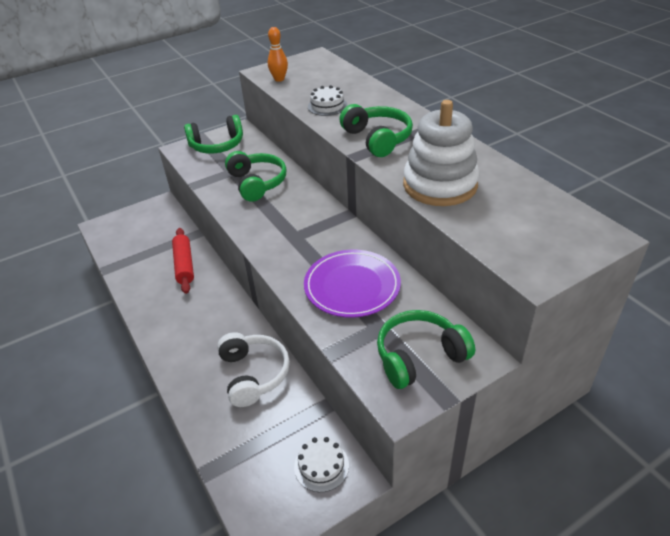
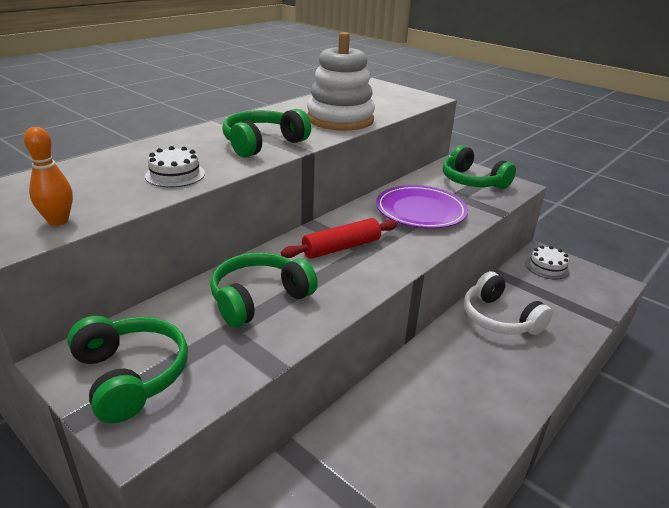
camera: 110 degrees left, 10 degrees down
(184, 265) = (370, 436): red rolling pin -> red rolling pin (341, 247)
(253, 374) = (499, 318): white headphones -> white headphones turned 90 degrees counterclockwise

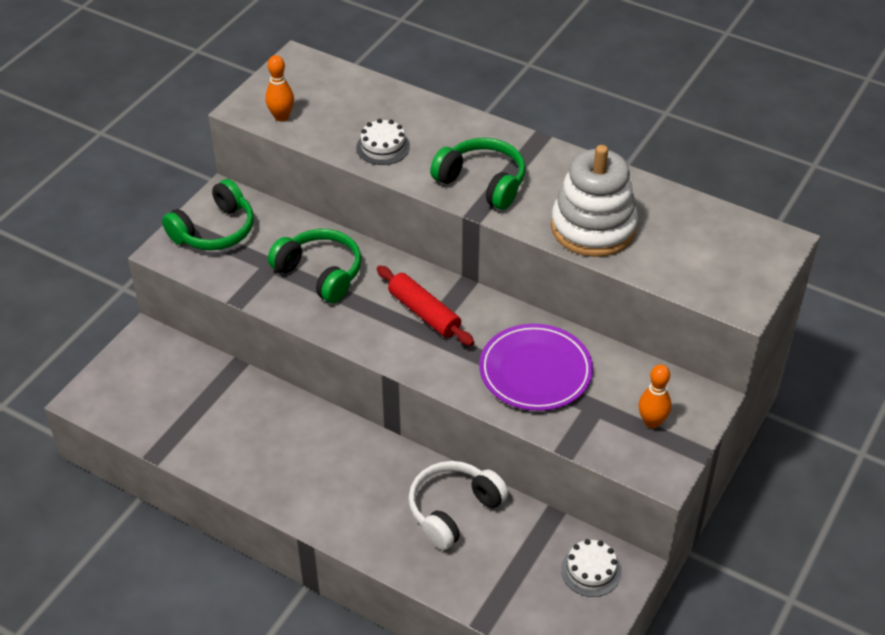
camera: 80 degrees right, 15 degrees up
(472, 181) = (652, 422): green headphones -> orange bowling pin

